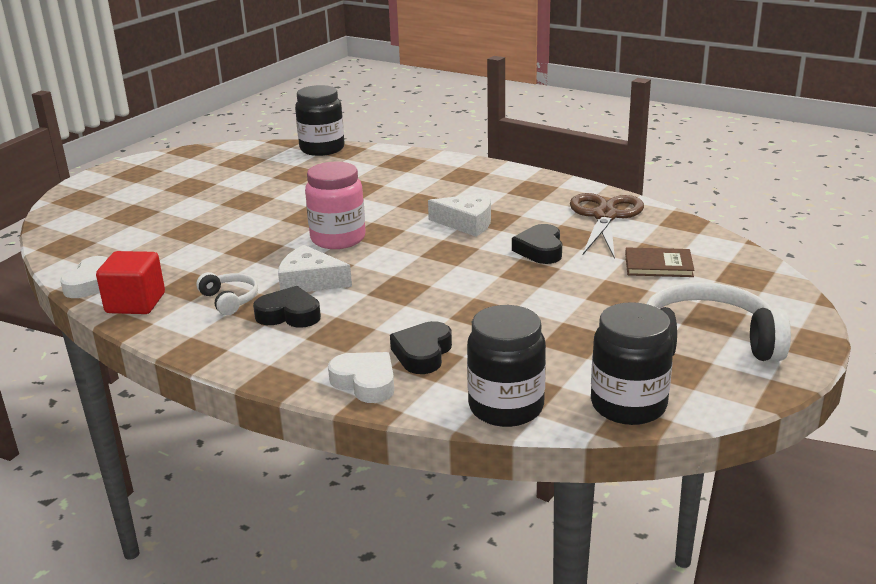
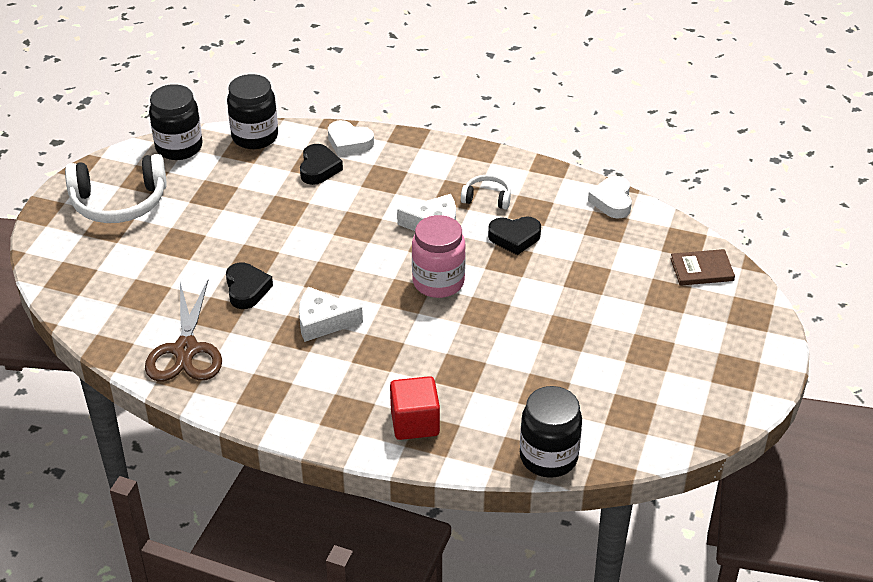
camera: 165 degrees right, 15 degrees up
(135, 303) = (558, 186): red cube -> red cube (415, 422)
(229, 300) = (487, 198): white headphones -> white headphones turned 150 degrees clockwise
(289, 315) = (431, 190): black heart -> black heart (514, 238)
(658, 265) = (142, 281): brown book -> brown book (702, 270)

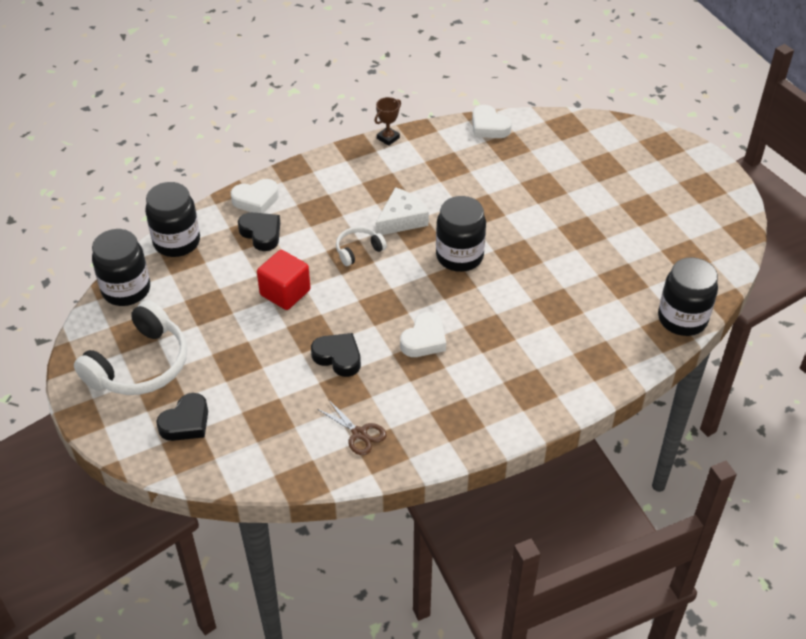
camera: 45 degrees left, 5 degrees up
(186, 350) = (359, 434): brown scissors -> brown scissors, size x0.54
(322, 321) = (424, 340): white cheese -> white heart
(415, 422) = (579, 360): red cube -> red cube (285, 292)
(438, 282) = (459, 256): pink jar -> black jar
(487, 198) = (409, 177): white headphones -> white headphones (358, 250)
(514, 159) = (388, 138): none -> brown trophy
(514, 238) = (464, 192): black heart -> black heart (186, 422)
(702, 270) = (600, 136): brown book -> none

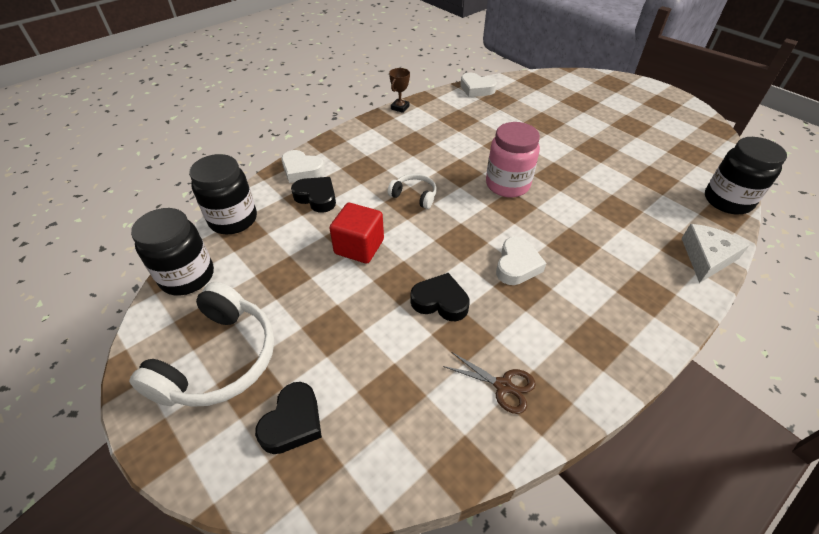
camera: 15 degrees left, 0 degrees up
(256, 200) = (302, 170): white heart -> white heart turned 60 degrees clockwise
(358, 250) = (414, 196): white headphones -> white headphones turned 75 degrees clockwise
(401, 219) = (441, 164): white cheese -> white cheese (706, 257)
(459, 256) = (507, 185): black jar -> pink jar

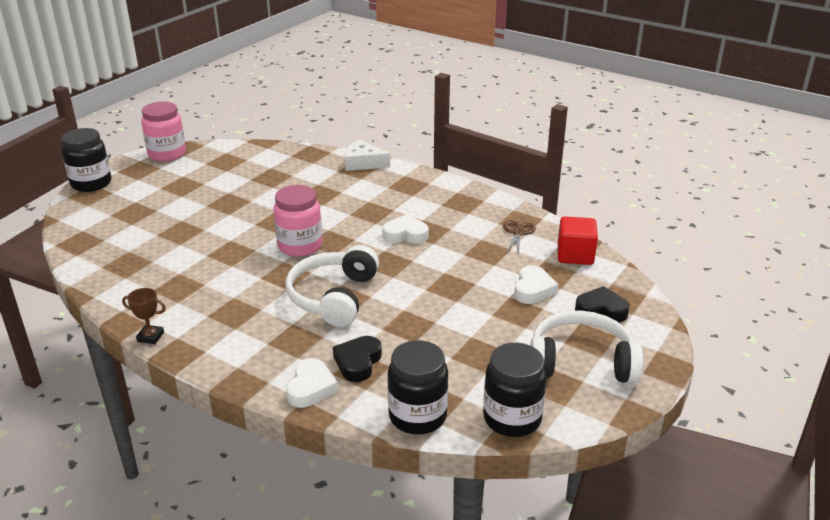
camera: 105 degrees left, 15 degrees down
(359, 247) = (420, 317): red cube -> red cube (575, 255)
(414, 196) = (333, 297): white headphones -> white headphones, size x2.00
(440, 301) = (461, 265): black heart -> none
(476, 89) = (100, 282): white heart -> white heart (533, 289)
(699, 118) = (167, 154): none -> pink jar
(727, 201) = (293, 151): black jar -> black jar (91, 183)

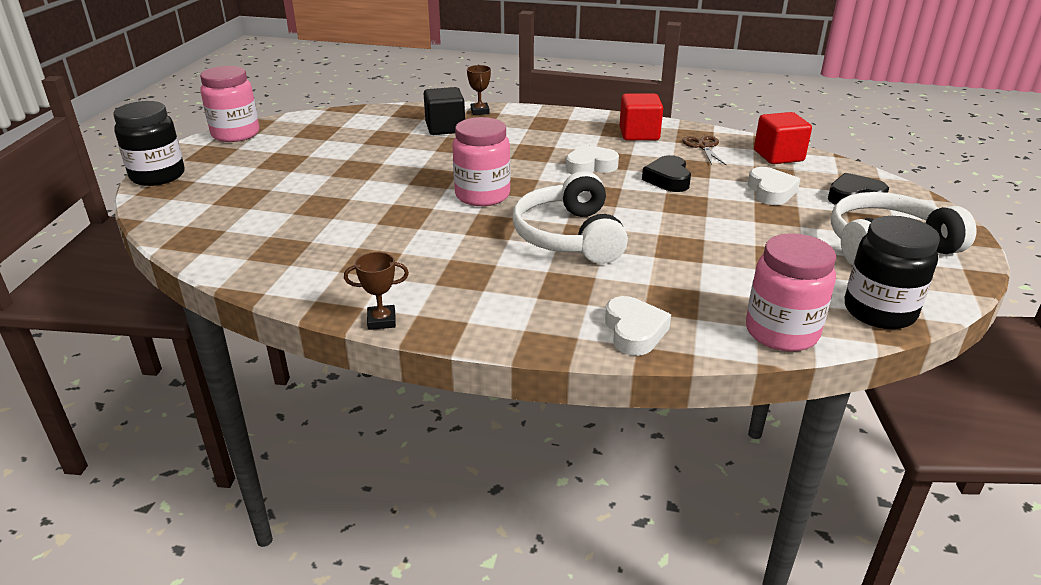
camera: 20 degrees left, 0 degrees up
(323, 175) = (445, 128): none -> black cube
(358, 362) = (661, 294): black heart -> black heart (668, 179)
(363, 163) = (480, 111): white cheese -> brown trophy
(417, 416) = (781, 332): black jar -> pink jar
(474, 210) = (639, 134): none -> red cube

